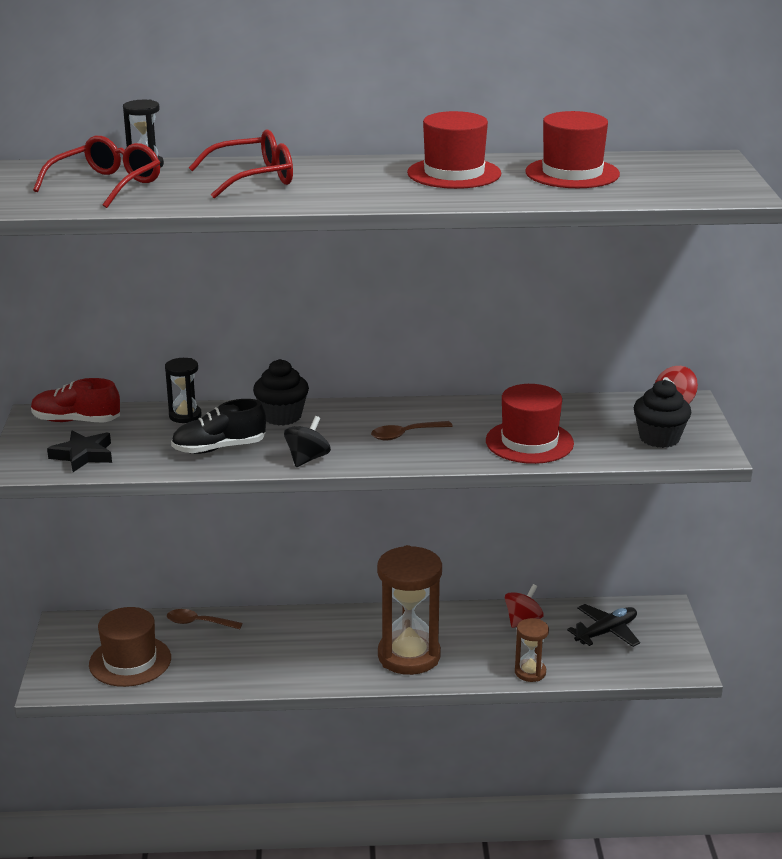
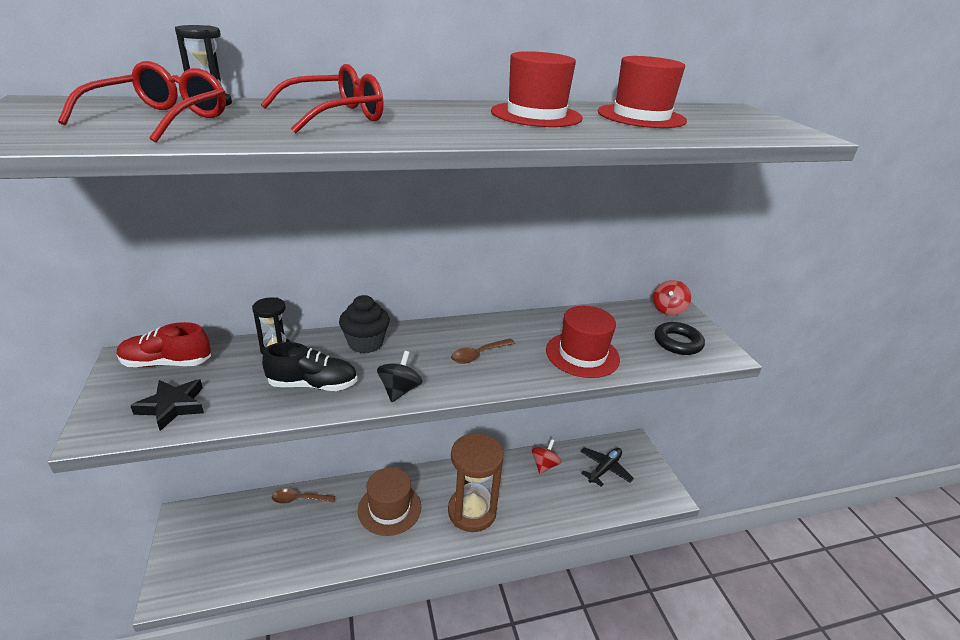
camera: 15 degrees left, 5 degrees up
(130, 661) = (242, 551): brown hat -> brown hat (389, 508)
(219, 448) = (313, 385): black shoe -> black shoe turned 150 degrees counterclockwise
(530, 672) = (565, 516): brown hourglass -> none
(659, 438) = (677, 342): black cupcake -> black ring

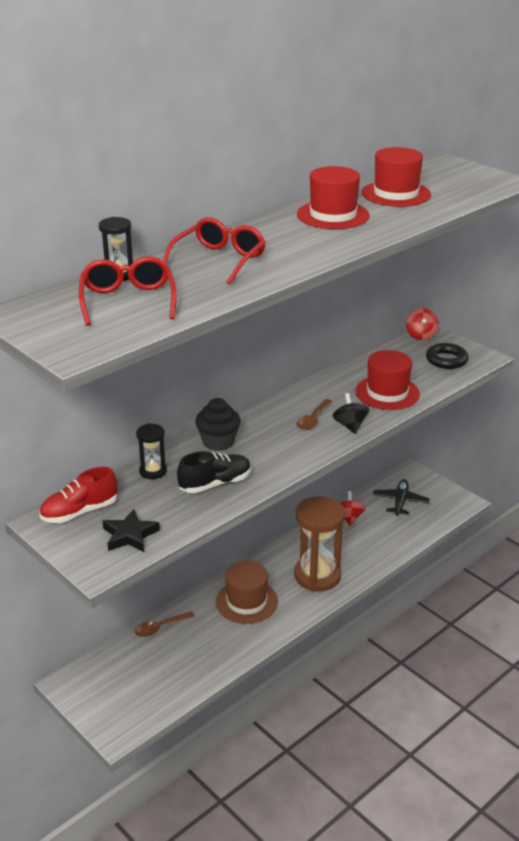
camera: 25 degrees left, 0 degrees up
(399, 390) = (283, 464): black spinning top -> black spinning top (350, 425)

